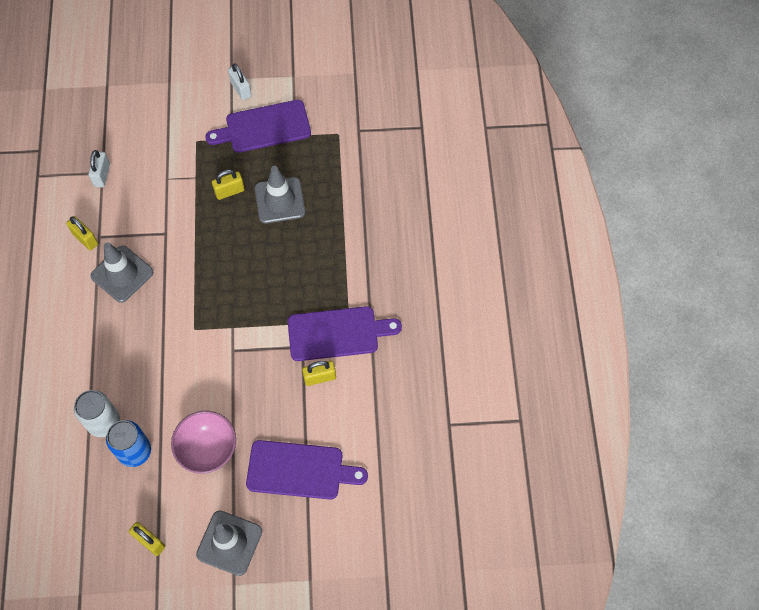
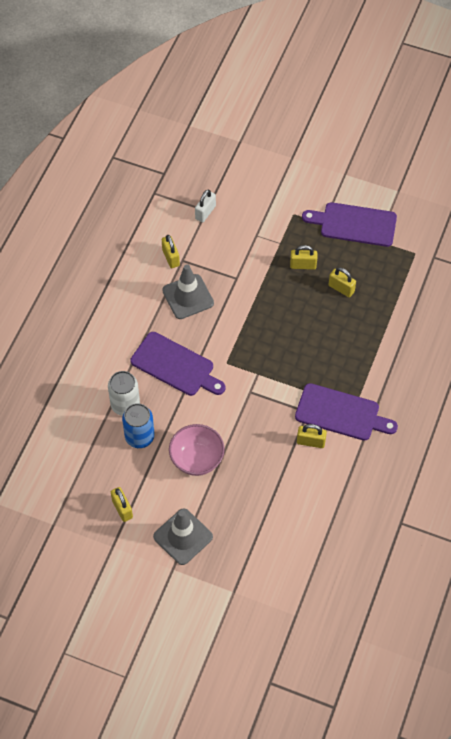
camera: 25 degrees right, 5 degrees down
(241, 89) = (349, 185): white padlock -> none
(280, 200) = (341, 288): grey traffic cone -> yellow padlock
(300, 470) = (262, 506): purple cutting board -> purple cutting board (175, 366)

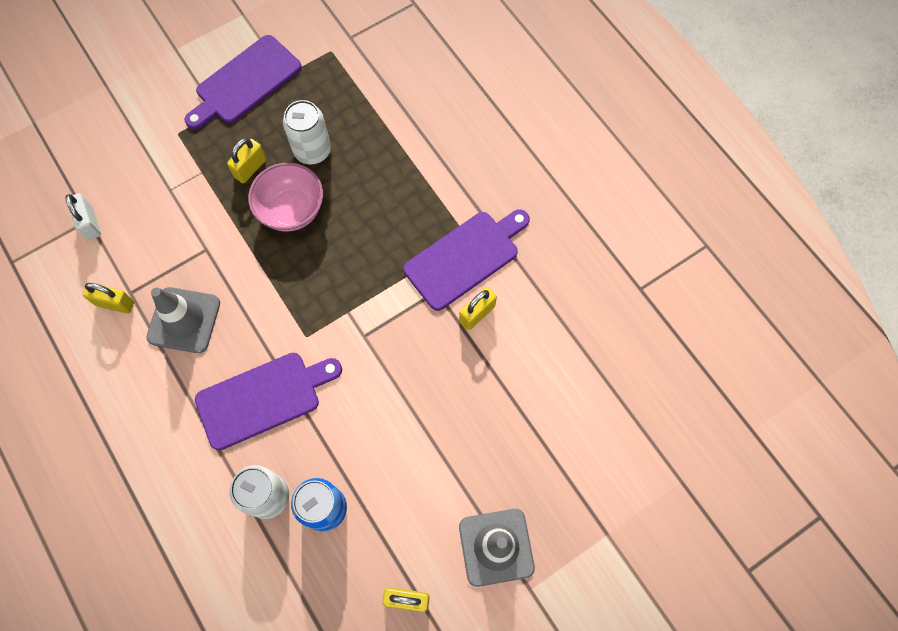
camera: 55 degrees left, 10 degrees up
(197, 459) = (406, 459): pink bowl -> pink bowl (291, 210)
(341, 288) = (312, 150): yellow padlock -> white can

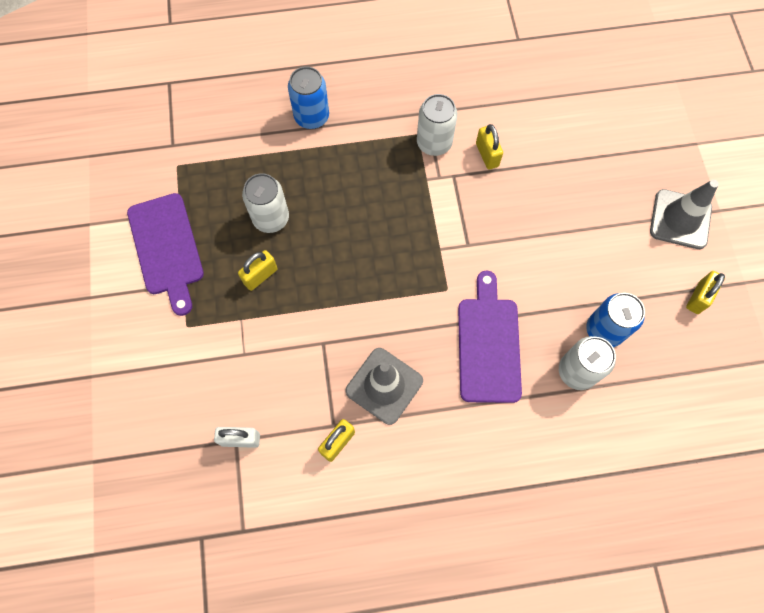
camera: 65 degrees left, 0 degrees up
(250, 168) = (260, 276): yellow padlock -> yellow padlock turned 75 degrees clockwise
(291, 210) = (321, 257): pink bowl -> none
(438, 135) = (311, 117): none -> blue can
(465, 257) = (434, 143): purple cutting board -> white can

